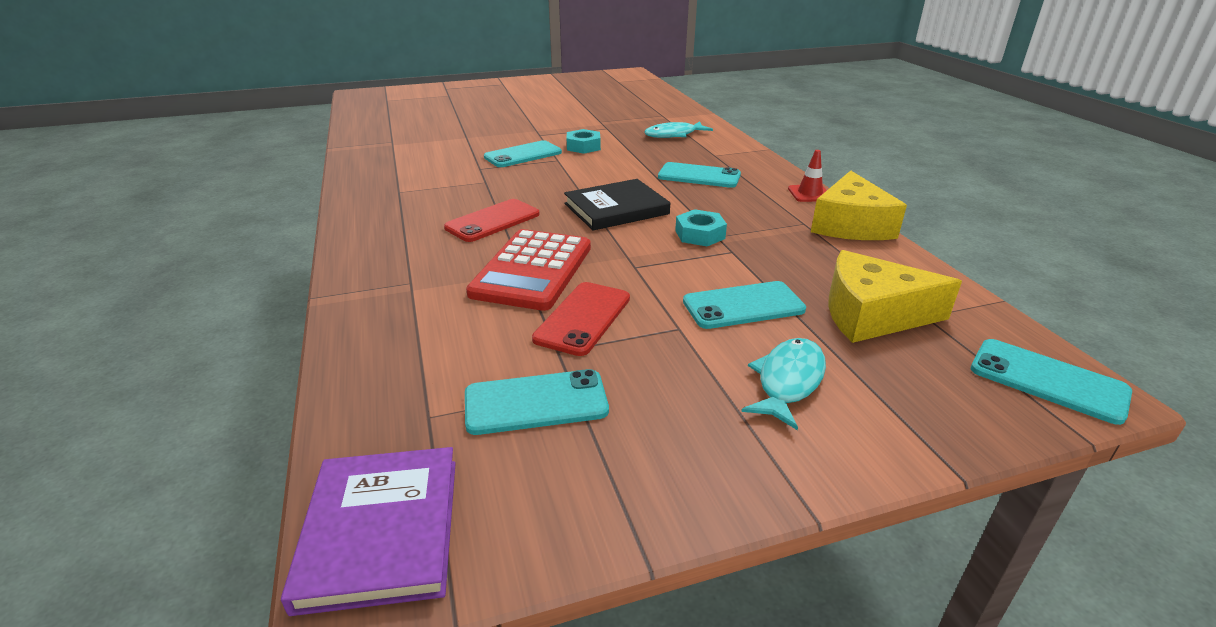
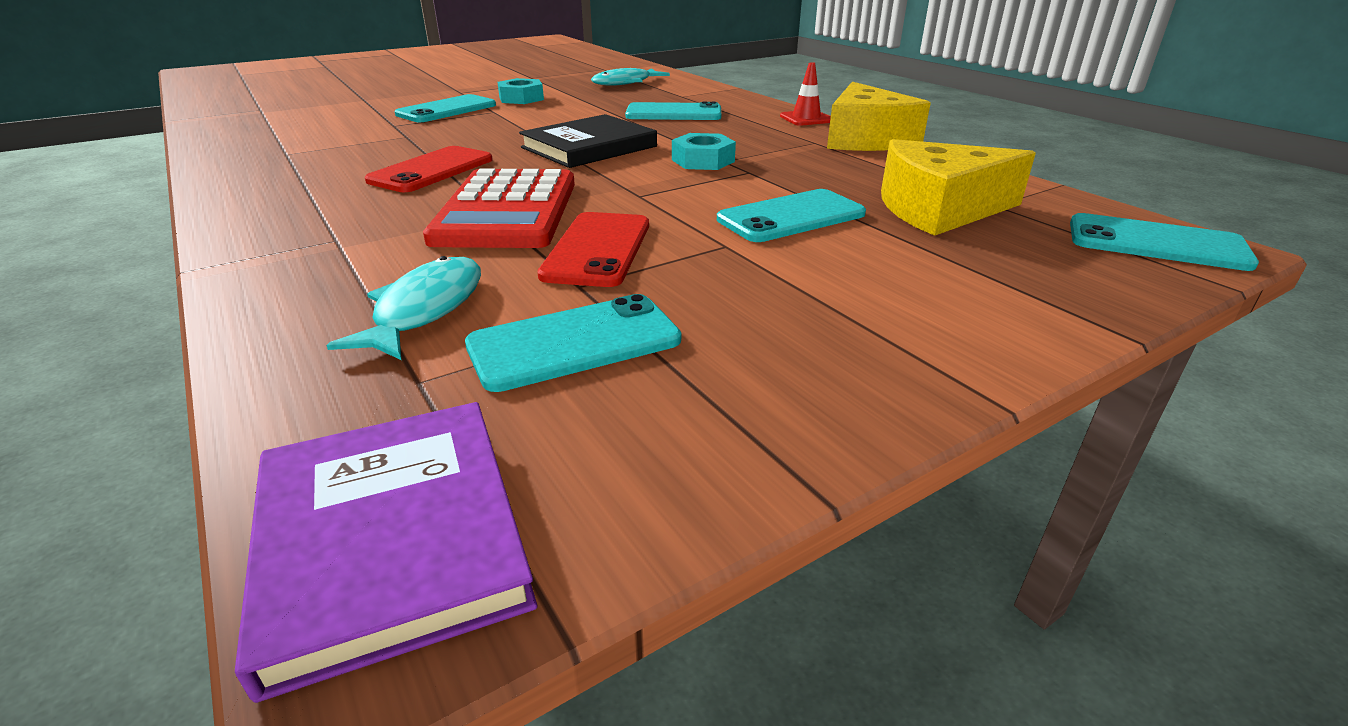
camera: 15 degrees left, 0 degrees up
(788, 381) = (886, 279): turquoise fish -> turquoise fish (425, 309)

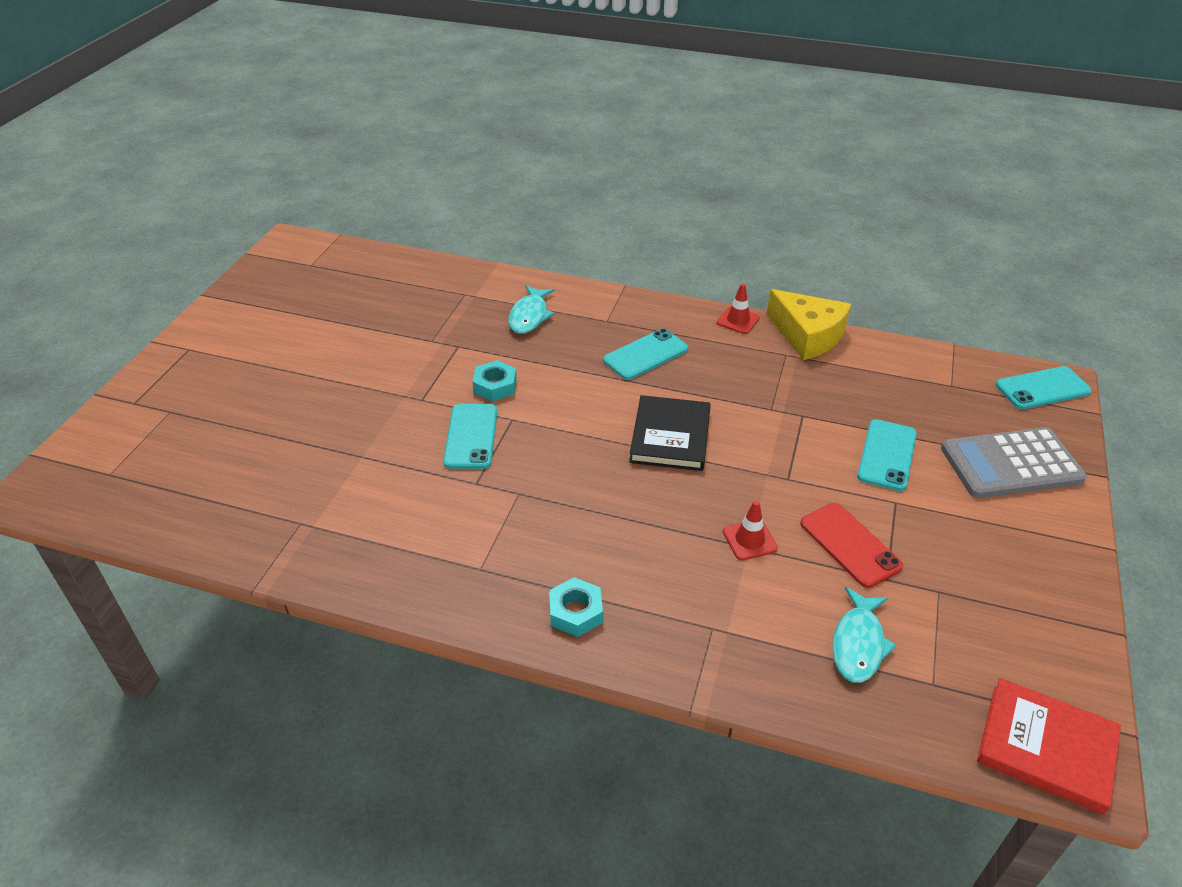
camera: 40 degrees left, 10 degrees up
(391, 538) = (1046, 748): purple book -> red book
(425, 309) = (858, 644): turquoise fish -> turquoise fish turned 135 degrees counterclockwise
(432, 170) = (625, 525): red phone -> none
(507, 211) = (749, 540): red calculator -> red traffic cone
(574, 343) = (947, 618): turquoise phone -> none
(703, 160) = (761, 416): turquoise nut -> turquoise nut (575, 612)
(939, 209) = (936, 406): yellow cheese -> none
(967, 276) = (1011, 464): none -> grey calculator

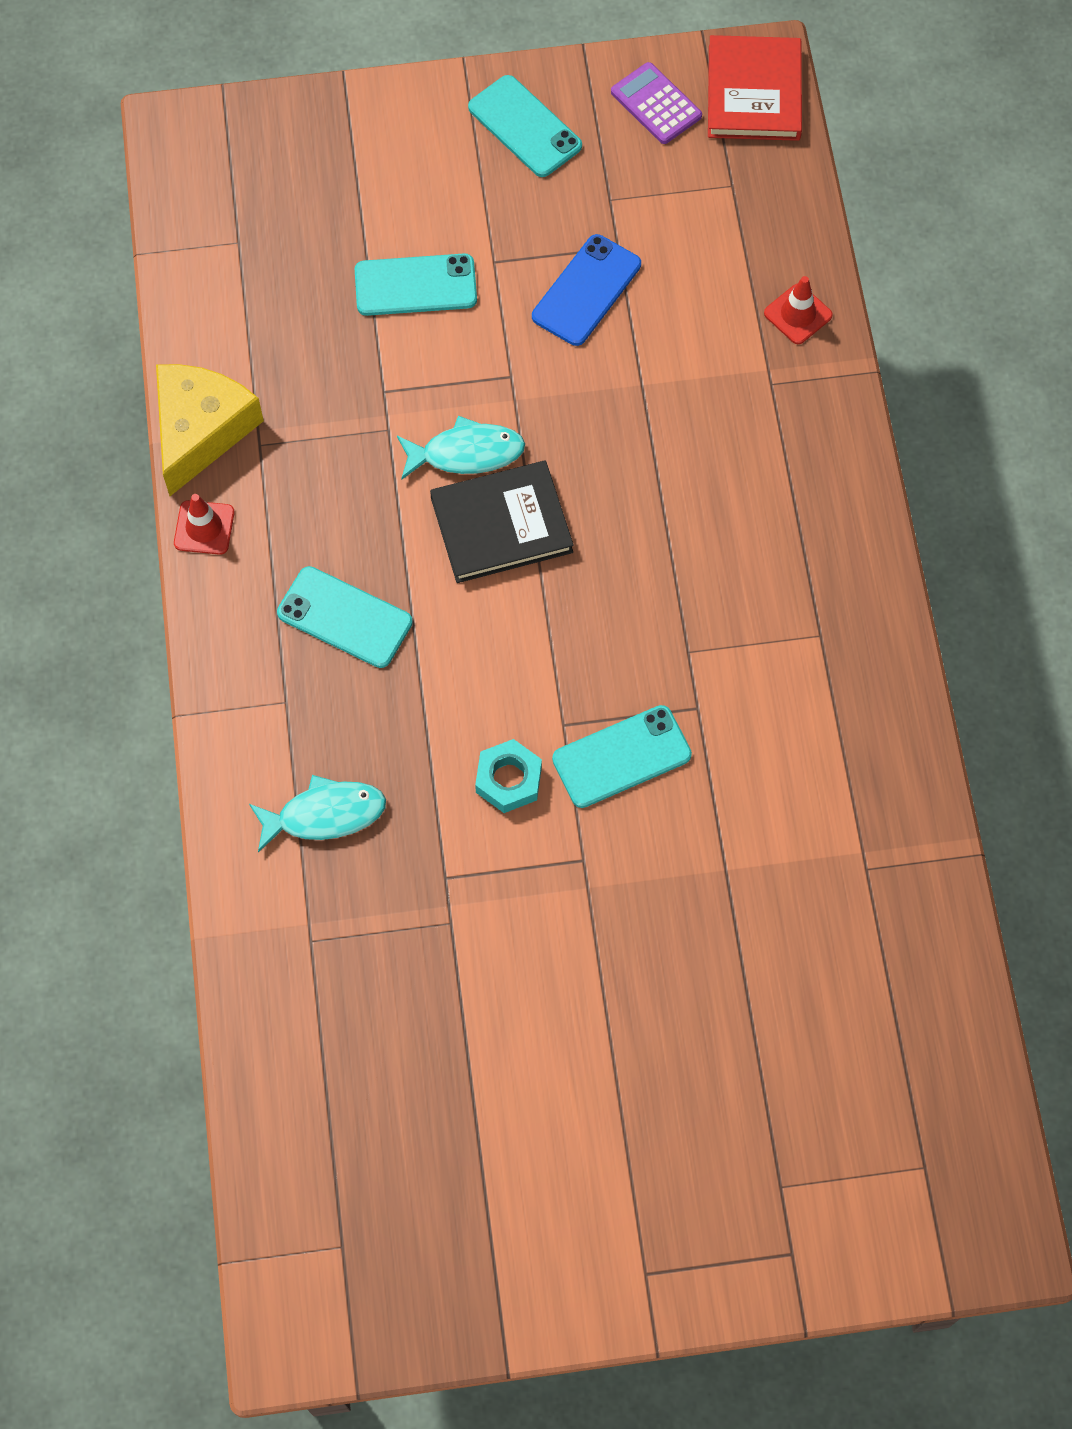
camera: 115 degrees left, 25 degrees up
(575, 612) = (823, 515): turquoise nut -> none
(749, 540) = (631, 386): red traffic cone -> red traffic cone (798, 314)
(850, 545) = (586, 290): red phone -> blue phone
(858, 644) = (719, 254): turquoise fish -> turquoise fish (466, 453)
(1011, 464) = (368, 161): grey calculator -> none
(1042, 388) = (197, 145): turquoise phone -> turquoise phone (525, 127)
(1042, 662) = (656, 104): none -> purple calculator

